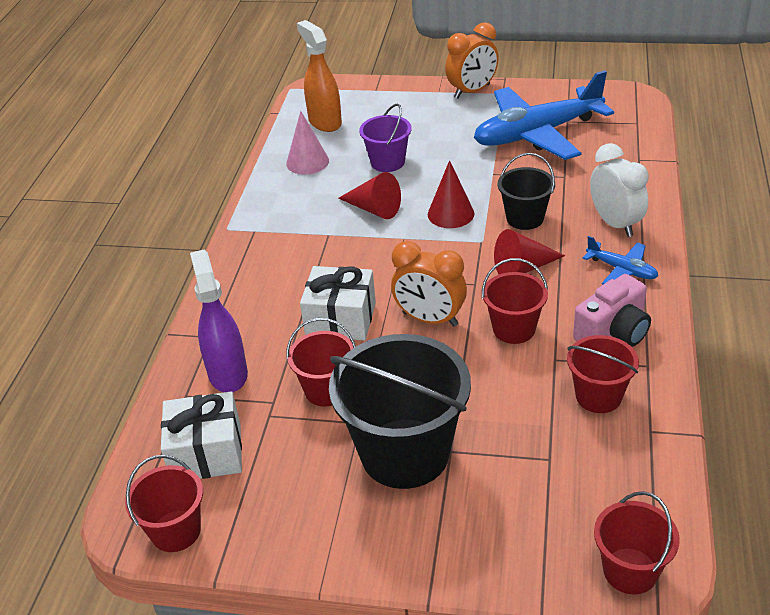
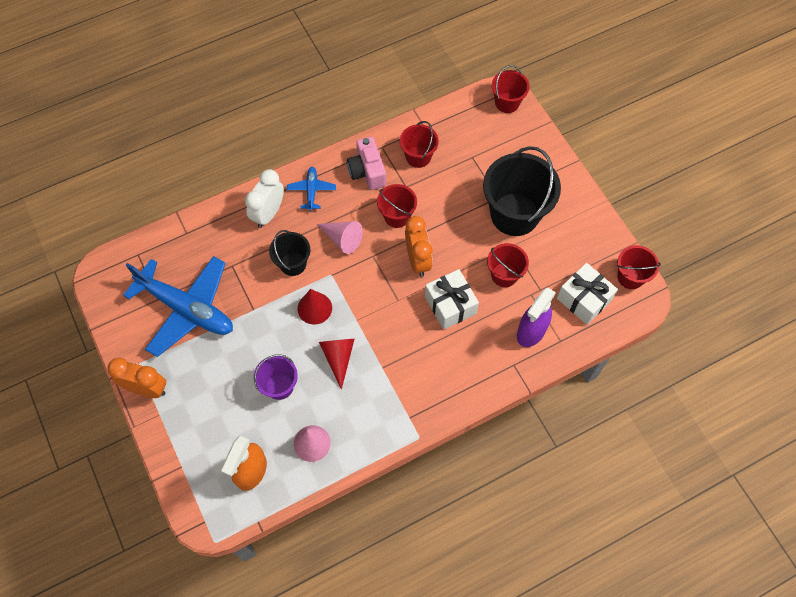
camera: 130 degrees left, 25 degrees up
(523, 268) = (342, 239): red cone -> pink cone
(613, 332) = (367, 171): pink camera -> pink camera turned 120 degrees counterclockwise

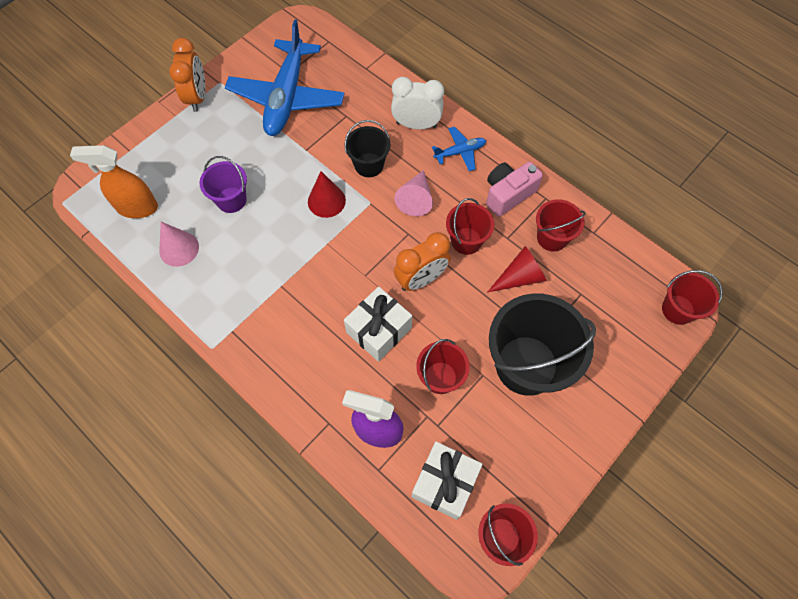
camera: 70 degrees right, 0 degrees up
(338, 358) = (278, 241): red cone -> red cone (519, 277)

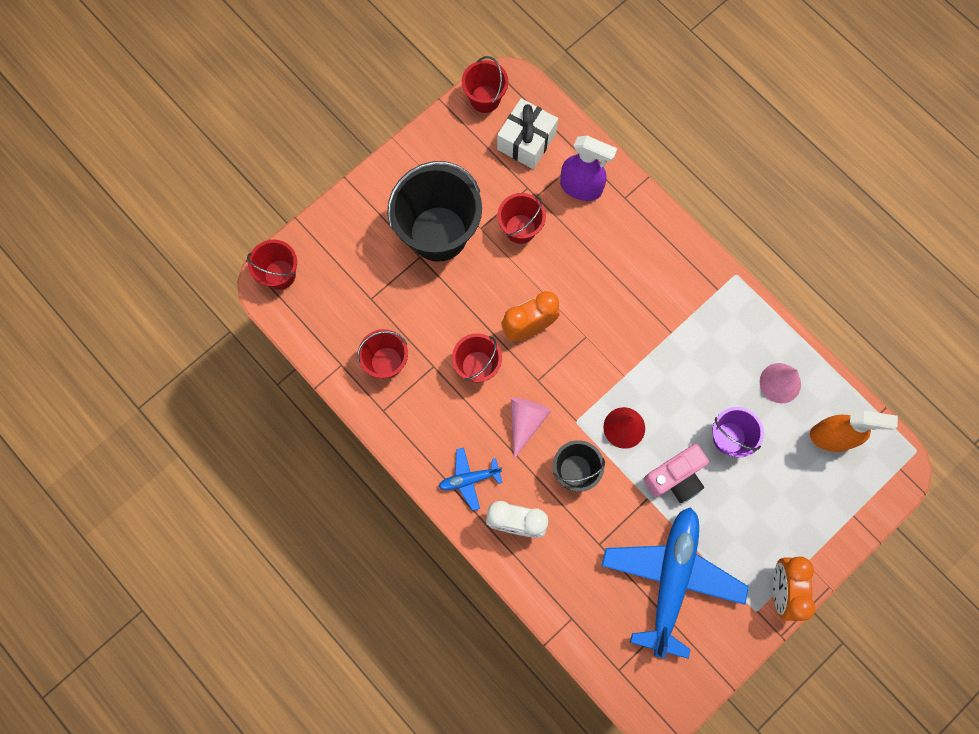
camera: 175 degrees left, 10 degrees up
(379, 330) = (575, 278): white gift -> none
(508, 194) = (423, 418): pink camera -> pink camera (675, 477)
(519, 277) = (428, 321): red cone -> none

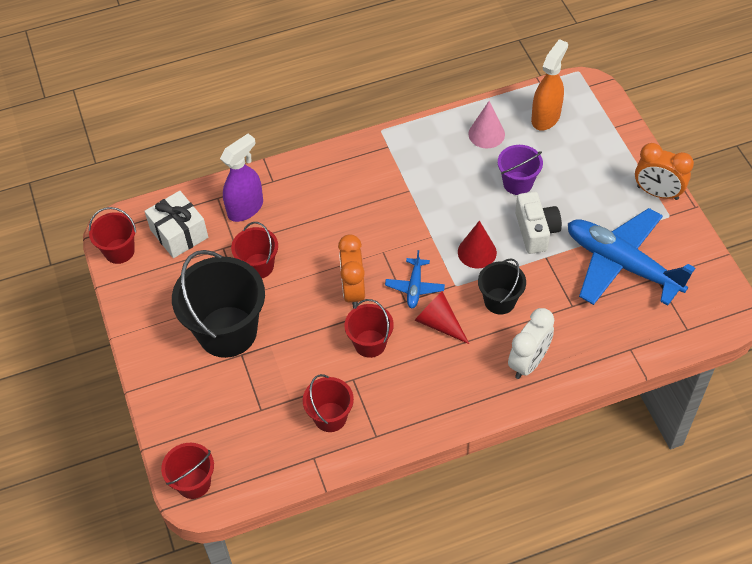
camera: 65 degrees left, 20 degrees down
(469, 479) = (473, 386): blue plane -> blue plane (414, 287)
(525, 421) = (439, 323): pink cone -> red cone
(675, 477) = (536, 231): pink camera -> white camera

